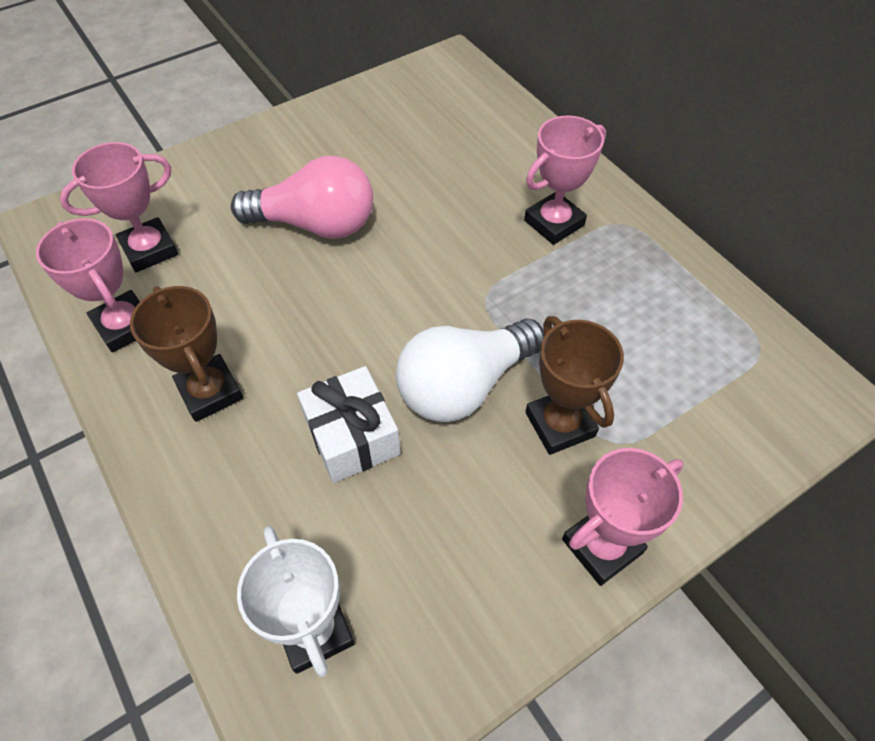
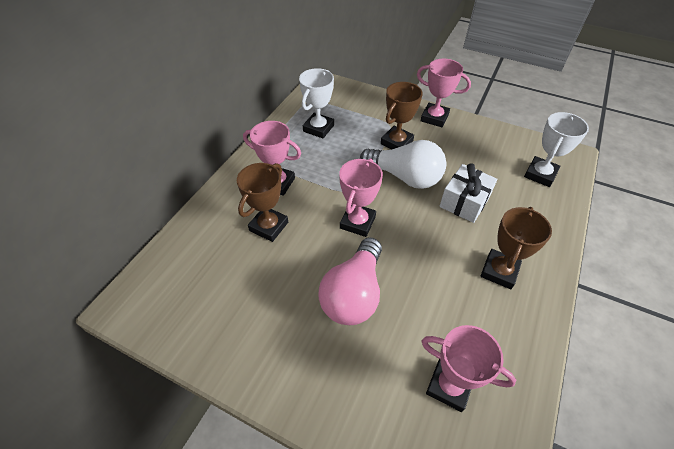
camera: 120 degrees left, 5 degrees down
(125, 325) = (508, 349): pink trophy -> pink trophy (357, 222)
(316, 224) = (354, 294): pink light bulb -> pink light bulb turned 135 degrees counterclockwise
(477, 188) = (269, 226): none -> brown trophy
(665, 323) = (318, 128): none -> white trophy

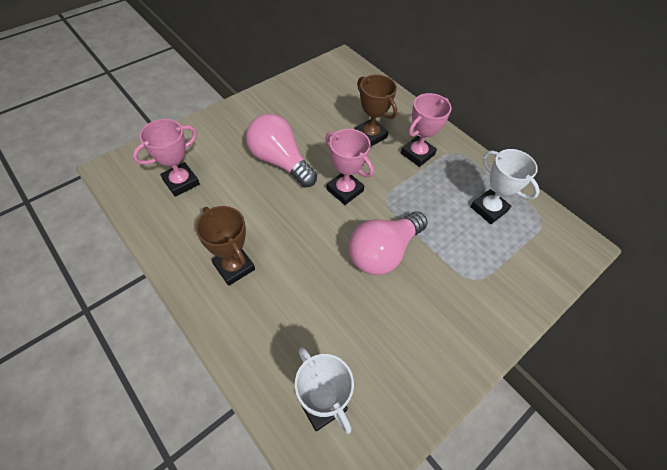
camera: 110 degrees right, 5 degrees up
(396, 142) = (441, 271): brown trophy -> none
(405, 177) = (383, 252): white light bulb -> pink light bulb
(434, 118) = (476, 339): pink trophy -> none
(464, 202) = (324, 287): white gift -> none

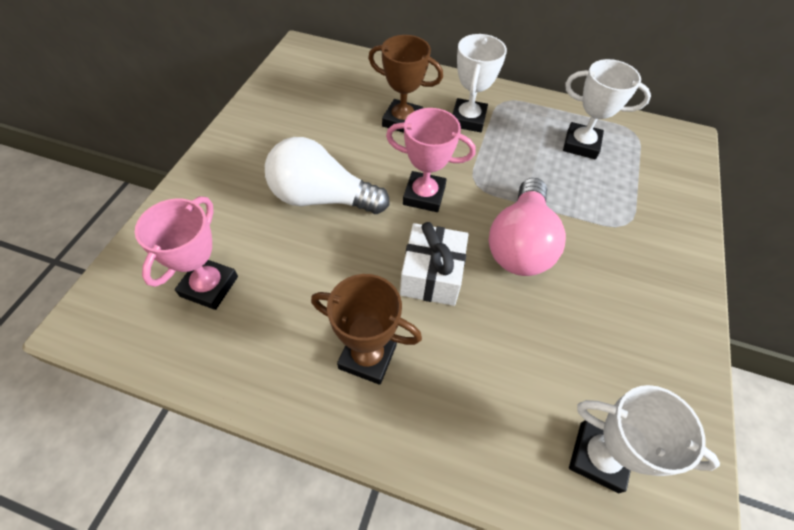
camera: 30 degrees left, 0 degrees up
(280, 161) = (321, 198): pink light bulb -> white light bulb
(309, 241) = (432, 275): none -> white gift
(417, 154) = (468, 119): pink trophy -> white trophy

